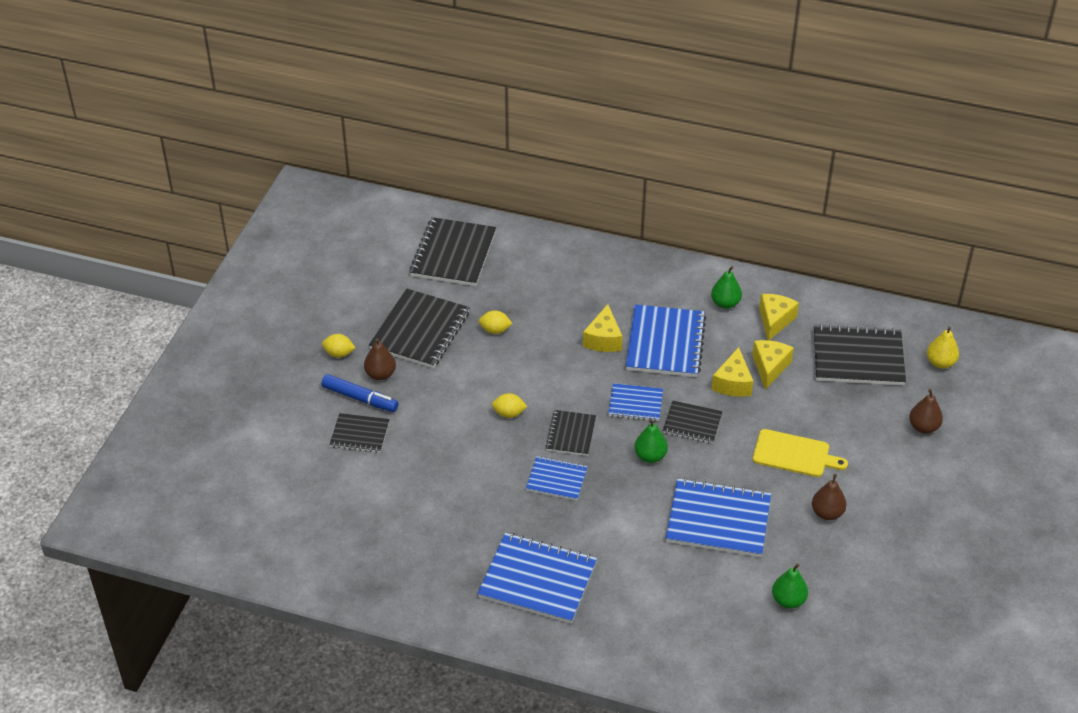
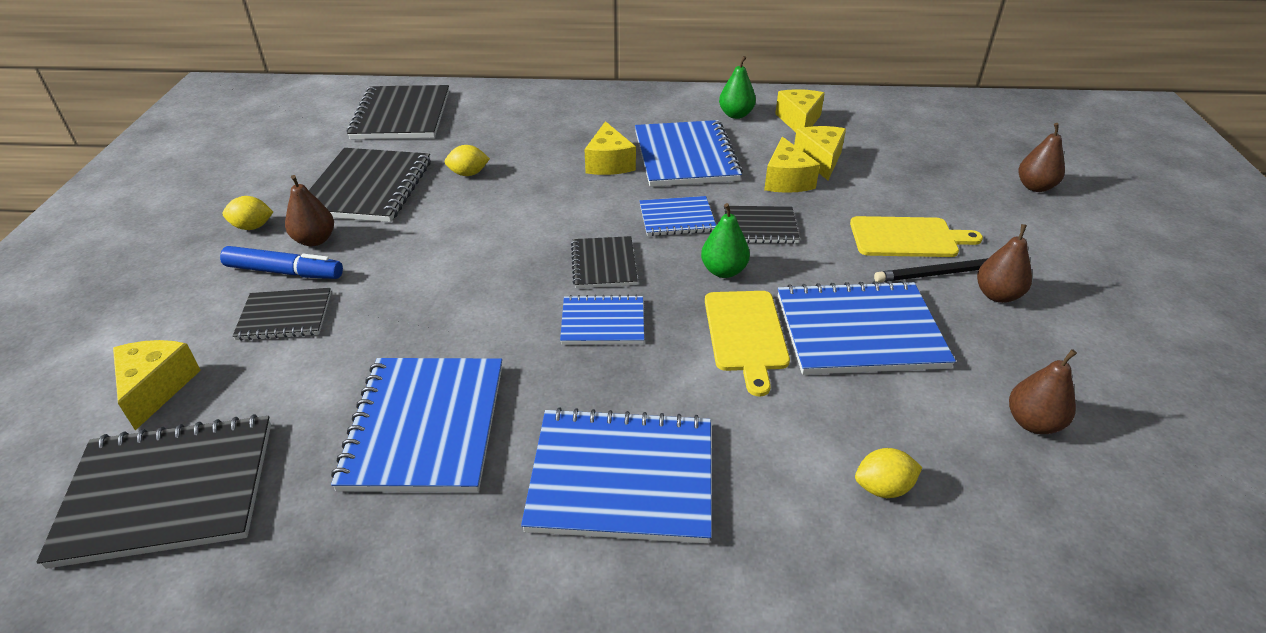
camera: 15 degrees left, 5 degrees down
(287, 471) = (156, 388): none -> yellow cheese
(436, 527) = (425, 426): none -> blue notebook
(509, 413) = (509, 255): yellow lemon -> yellow lemon (883, 487)
(644, 507) = (745, 334): none -> yellow cutting board
(788, 600) = (1032, 422): green pear -> brown pear
(797, 488) = (938, 274): none -> black pencil
(858, 358) = (911, 138): black notebook -> black notebook (168, 491)
(940, 363) = (1001, 130): yellow pear -> none

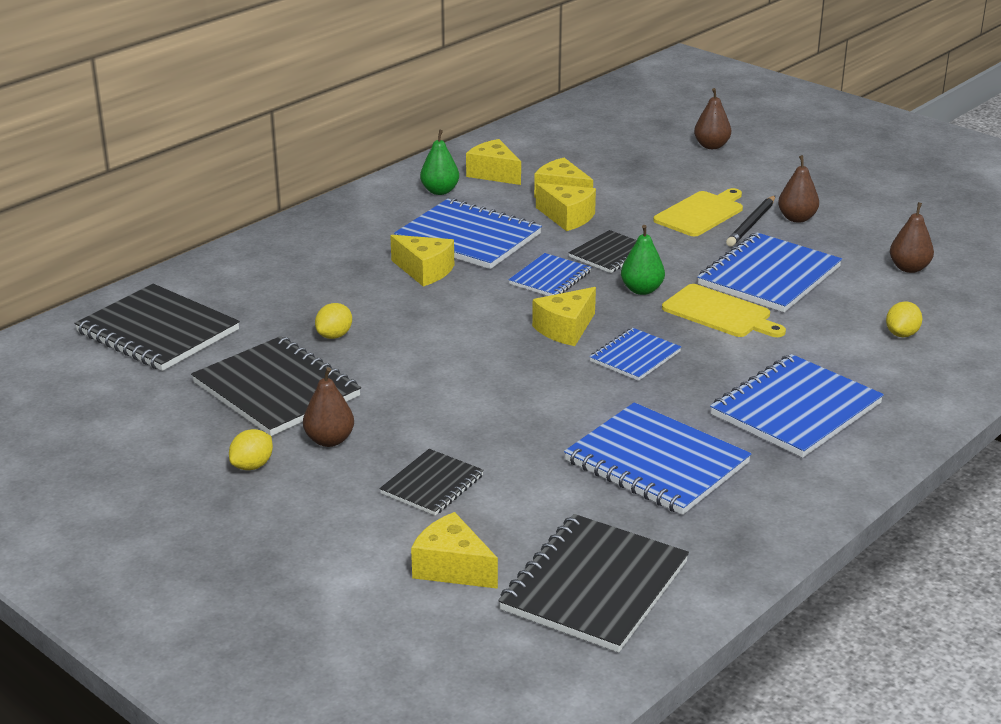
camera: 50 degrees left, 10 degrees down
(284, 272) = (361, 468): blue marker -> none
(604, 264) = (565, 329): black notebook -> yellow cheese

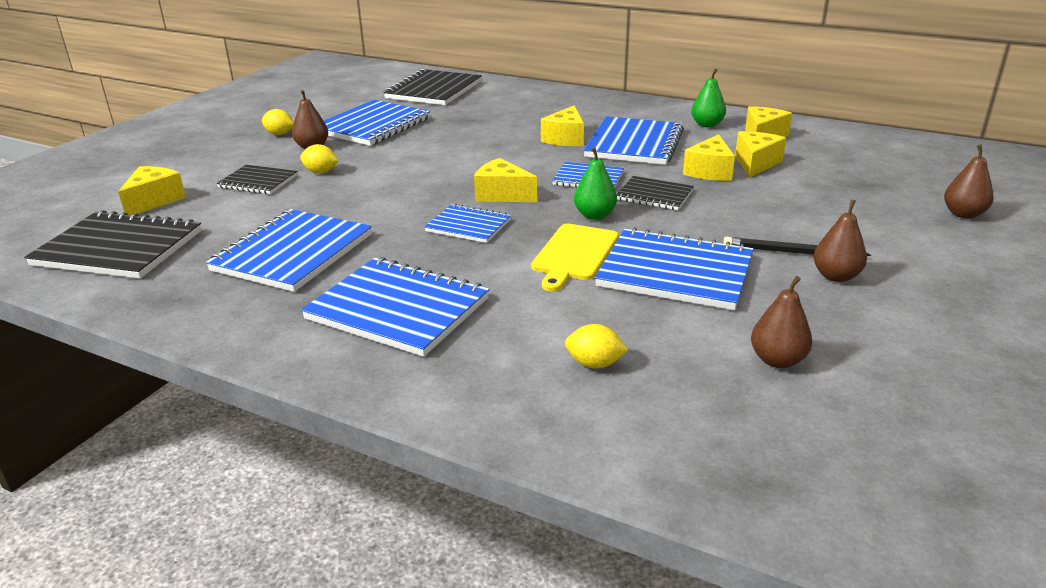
camera: 75 degrees right, 0 degrees up
(276, 389) = (373, 126): black notebook -> blue notebook
(334, 335) = (451, 129): yellow lemon -> yellow lemon (321, 172)
(701, 213) = (786, 225): yellow cutting board -> none

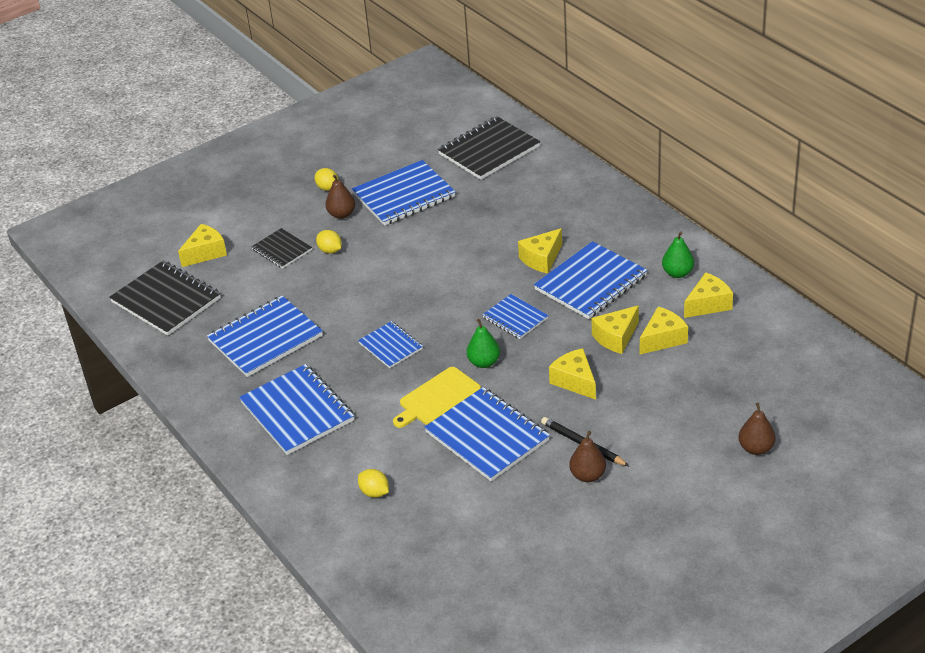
camera: 30 degrees right, 10 degrees up
(502, 194) = (438, 318): yellow cheese -> yellow cheese (575, 381)
(654, 195) = (546, 353): black notebook -> none
(777, 360) = (478, 526): brown pear -> none

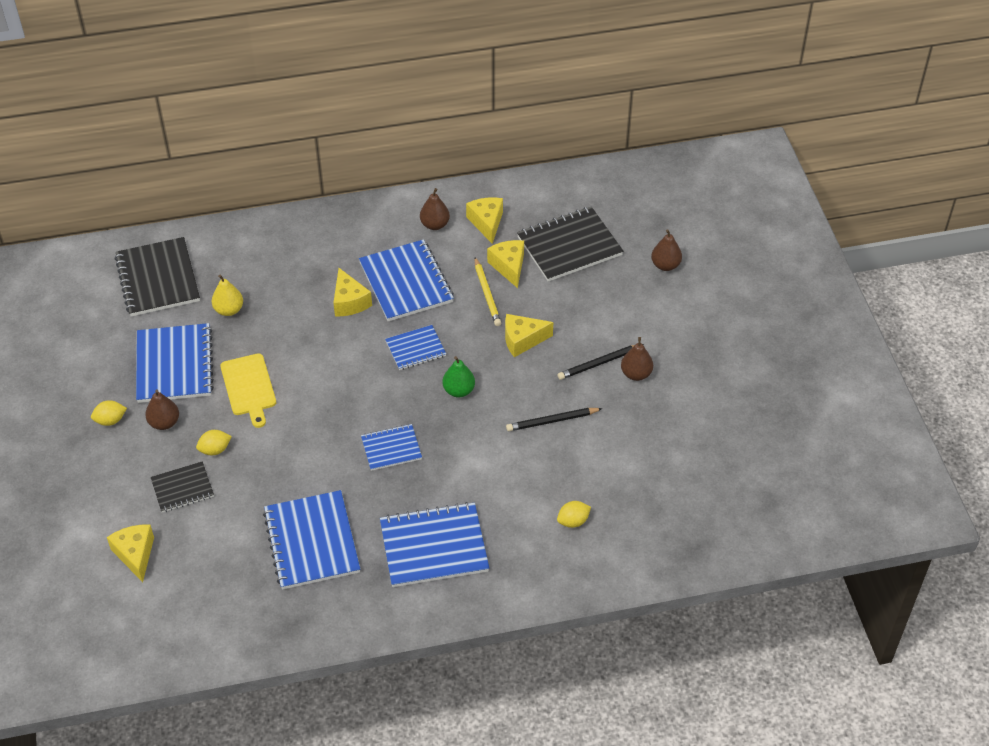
camera: 70 degrees left, 10 degrees up
(166, 300) = (188, 610): black notebook -> black notebook (569, 246)
(437, 398) = (483, 438): yellow cutting board -> yellow cutting board (249, 387)
(483, 198) = (229, 310): none -> yellow pear
(487, 436) = (552, 421): blue notebook -> black pencil
(616, 337) = (487, 294): yellow cheese -> yellow pencil
(677, 273) = (435, 225): green pear -> brown pear

